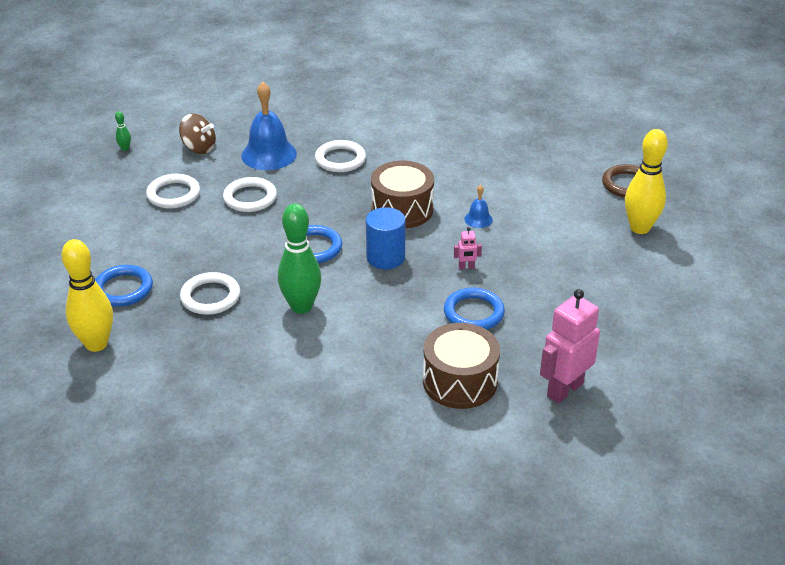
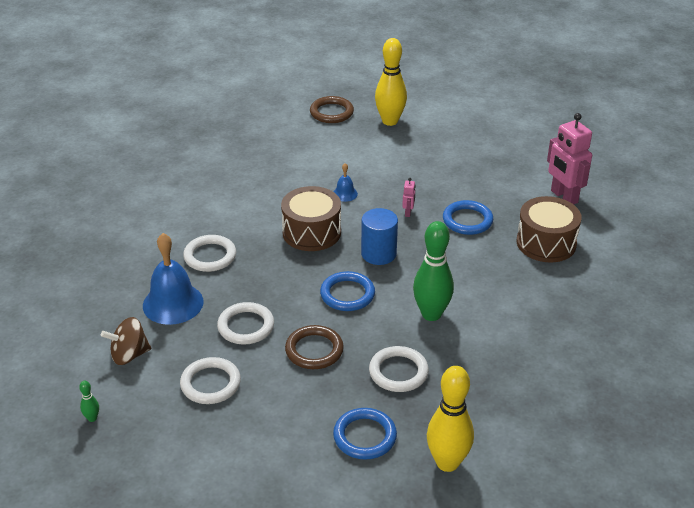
camera: 75 degrees left, 0 degrees up
(199, 148) = (129, 355): brown spinning top -> brown spinning top turned 150 degrees counterclockwise
(228, 241) = (314, 350): none -> brown ring

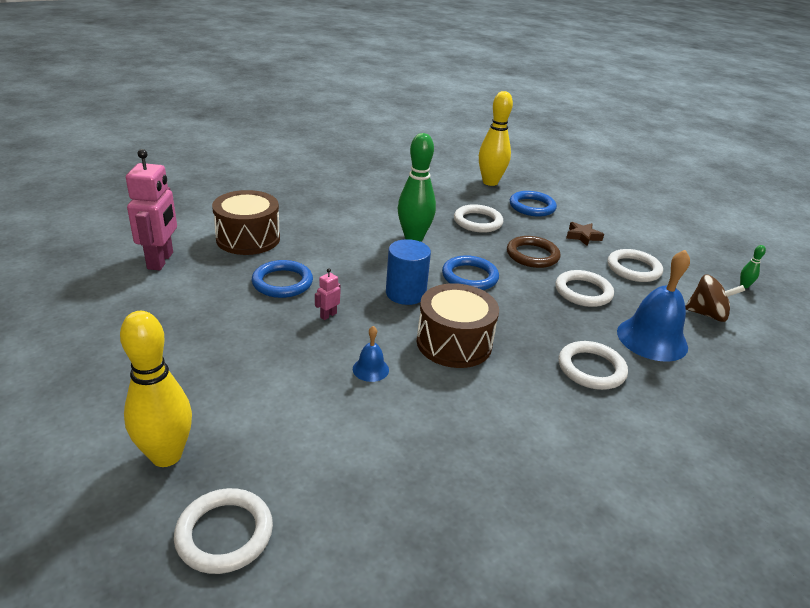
camera: 150 degrees left, 5 degrees down
(281, 410) = (583, 236): none -> brown star
(331, 112) = (224, 534): brown ring -> white ring

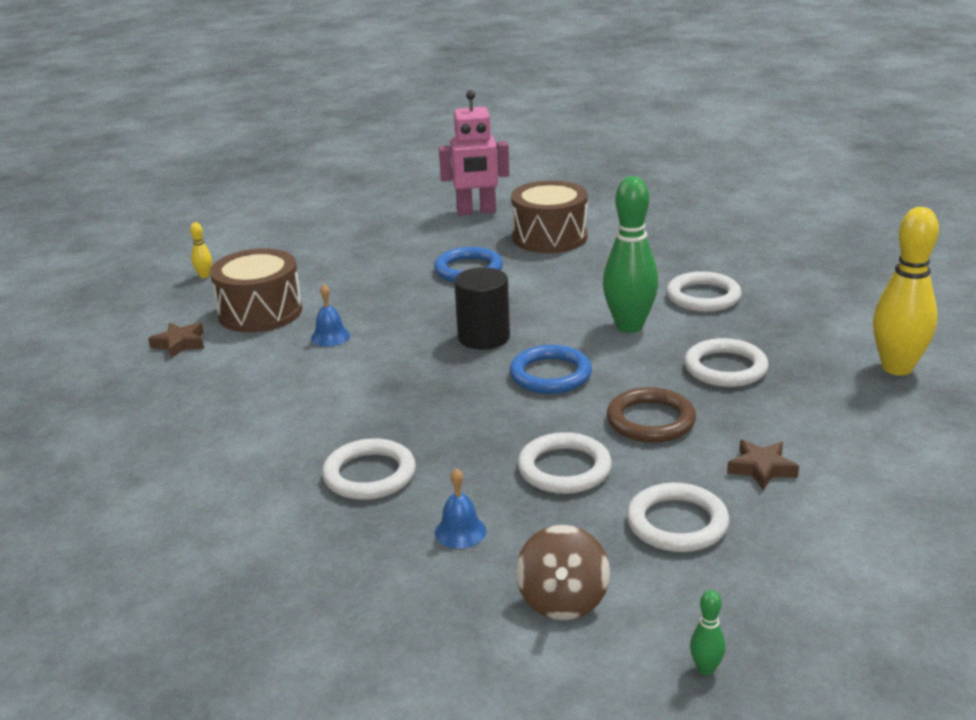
camera: 85 degrees right, 5 degrees down
(166, 455) = (204, 276): yellow bowling pin -> yellow bowling pin, size x0.41
(224, 534) = (127, 311): white ring -> white ring (703, 297)
(328, 315) = (417, 302): pink robot -> none
(340, 478) = (180, 344): none -> brown star
(405, 293) = (484, 337): blue cylinder -> black cylinder
(454, 343) = (392, 377): brown drum -> brown drum (260, 312)
(532, 207) = (835, 413): blue ring -> none
(652, 339) = (460, 531): blue bell -> blue bell, size x0.47

